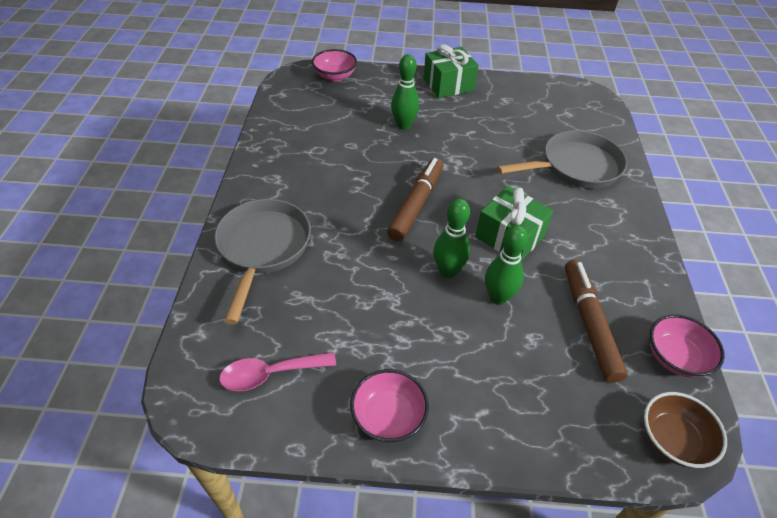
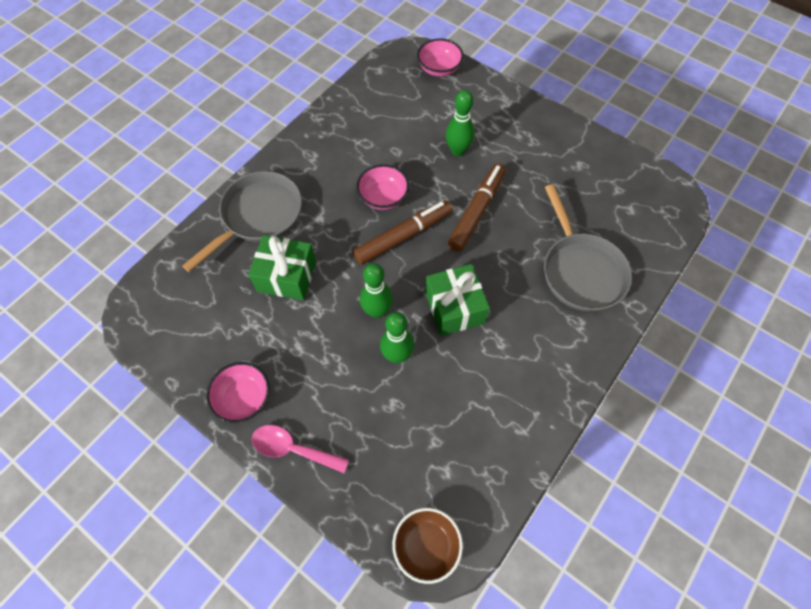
camera: 35 degrees right, 15 degrees up
(270, 374) = (193, 320): pink spoon -> pink spoon (293, 449)
(448, 85) = (538, 123): green gift -> green gift (286, 276)
(575, 167) = (580, 271): grey pan -> grey pan turned 60 degrees clockwise
(589, 323) = (450, 419): brown marker -> brown marker (476, 211)
(675, 357) = (494, 489): pink bowl -> pink bowl (383, 197)

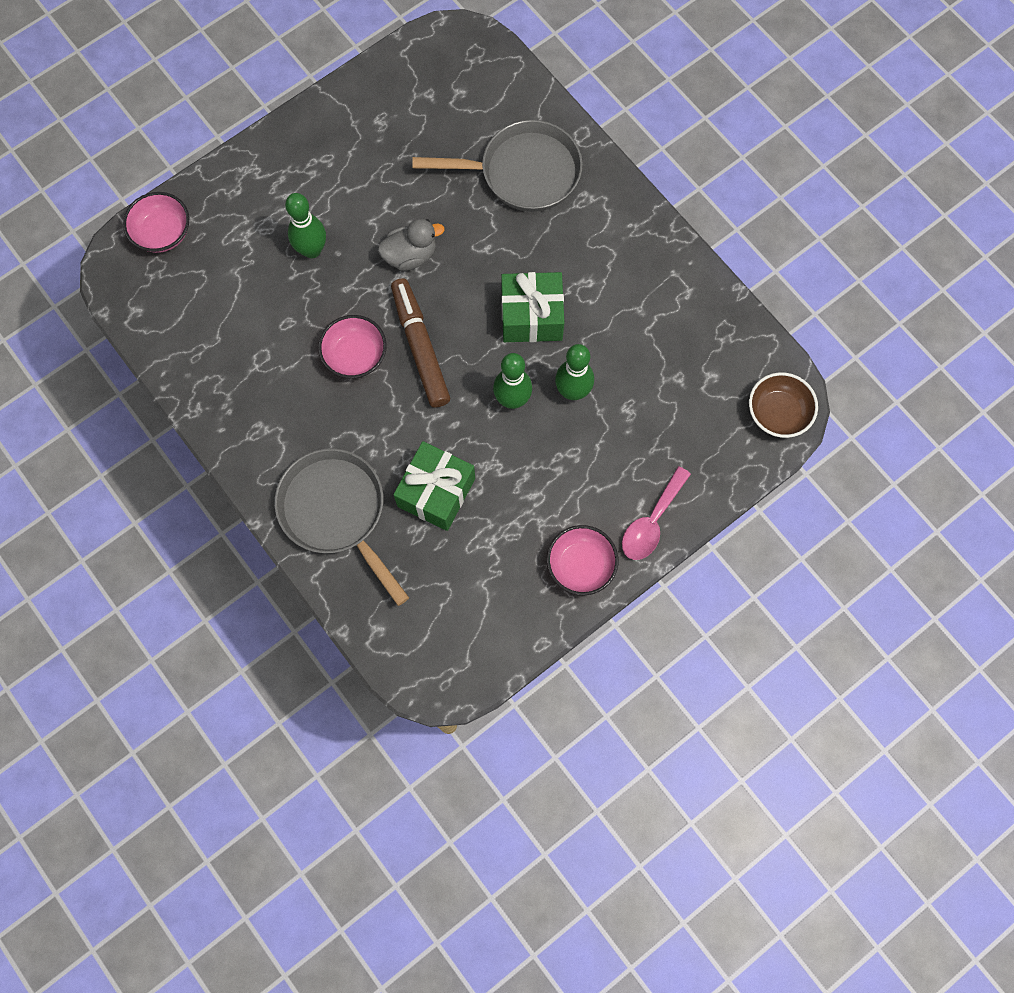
camera: 75 degrees left, 10 degrees up
(476, 211) = (410, 255): brown marker -> grey duck

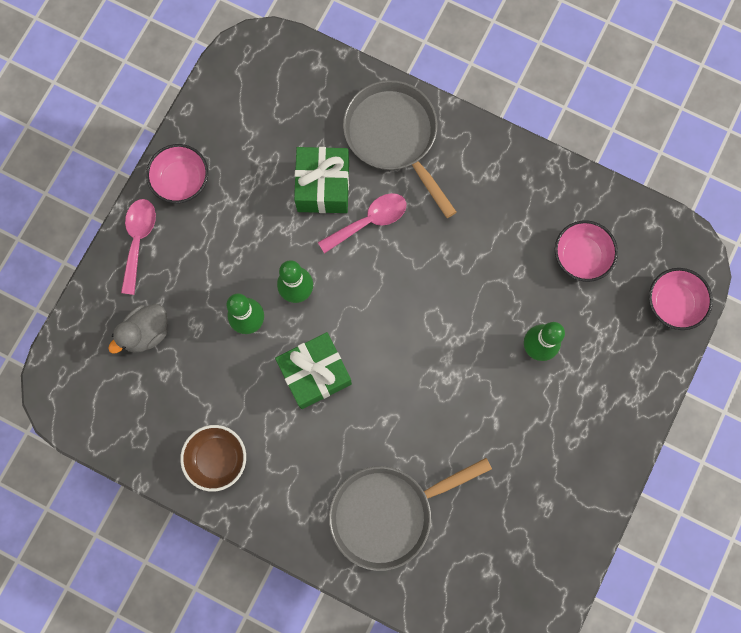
camera: 155 degrees right, 5 degrees up
(336, 512) = (394, 137): grey pan -> grey pan turned 150 degrees counterclockwise
(355, 356) = (447, 269): pink bowl -> pink bowl (581, 256)
(407, 436) = (369, 221): none -> pink spoon
(410, 255) = (448, 382): grey duck -> grey duck (146, 332)
(420, 347) = (397, 302): brown marker -> none
(777, 413) = (66, 381): brown bowl -> brown bowl (217, 458)

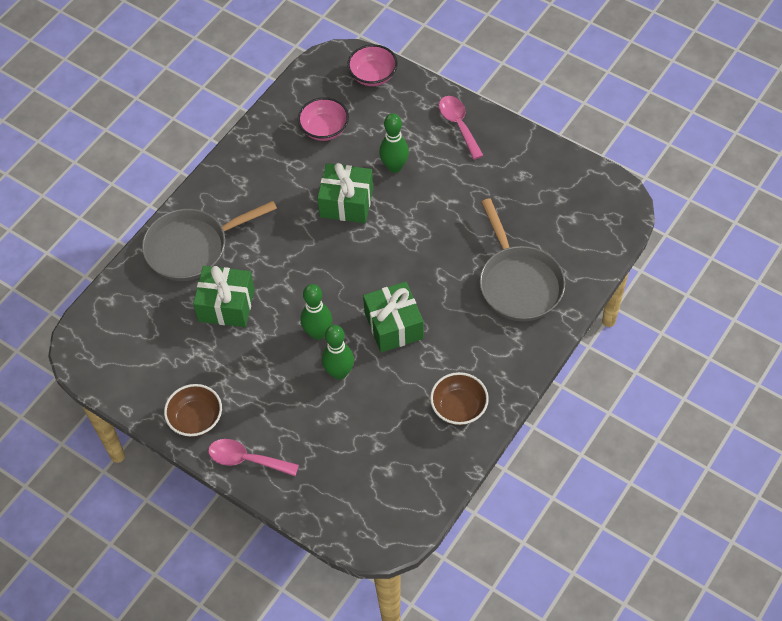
camera: 80 degrees left, 20 degrees down
(146, 332) = (336, 458): grey duck -> none
(181, 181) = (196, 419): pink bowl -> brown bowl
(369, 221) = (265, 273): pink spoon -> pink spoon (458, 125)
(476, 297) = (346, 203): none -> green gift

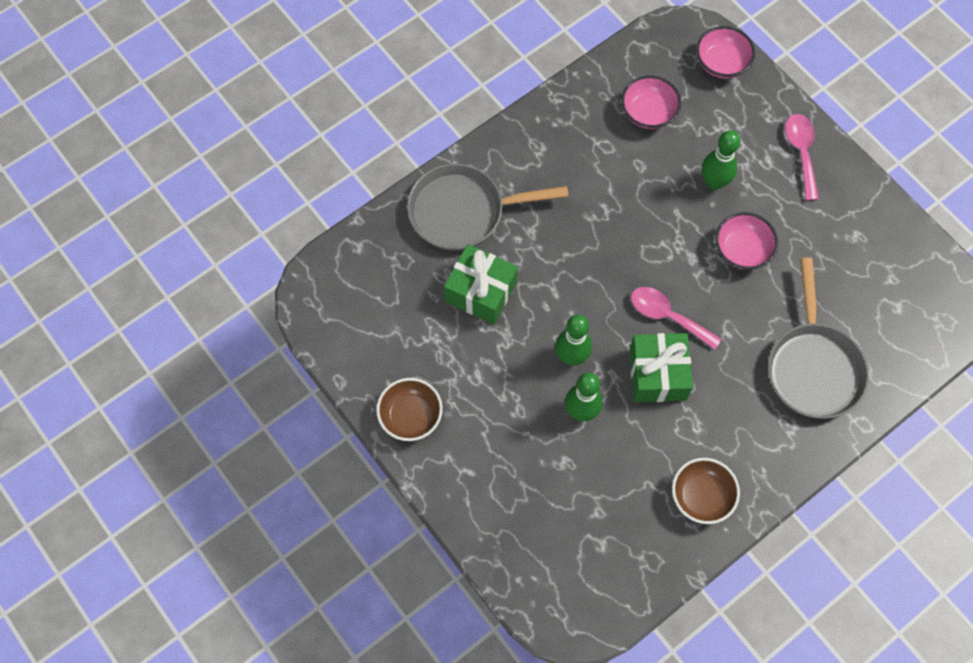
camera: 15 degrees right, 10 degrees up
(246, 459) = (451, 481): pink spoon -> pink spoon (667, 316)
(346, 203) = (647, 209): green gift -> none
(433, 211) = (742, 250): none -> pink bowl

